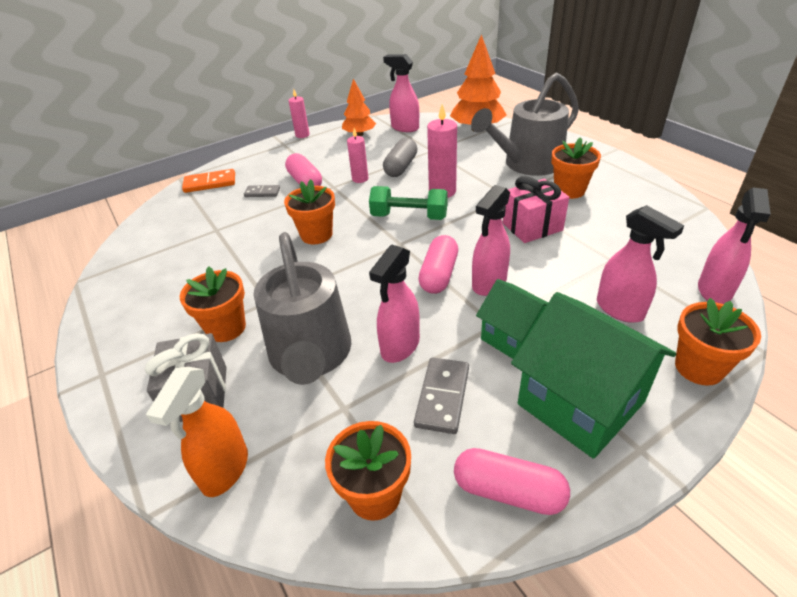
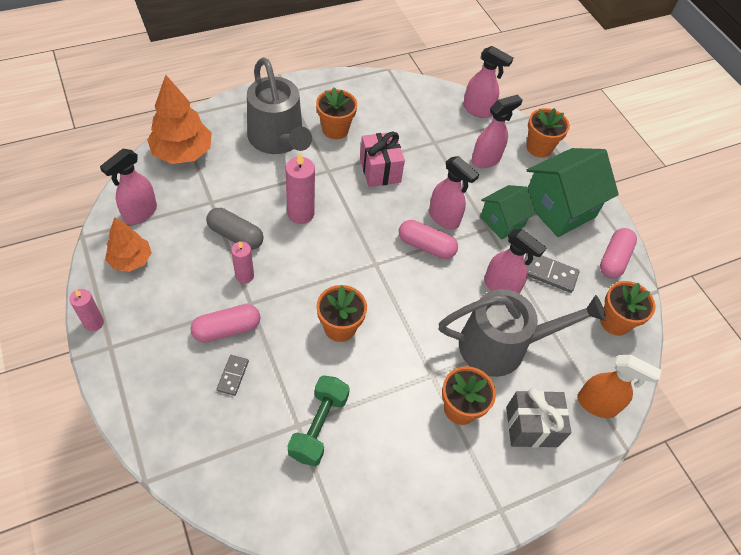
camera: 90 degrees left, 15 degrees up
(210, 183) = (180, 438): orange domino -> none
(409, 216) = (335, 248): green dumbbell -> green dumbbell (318, 426)

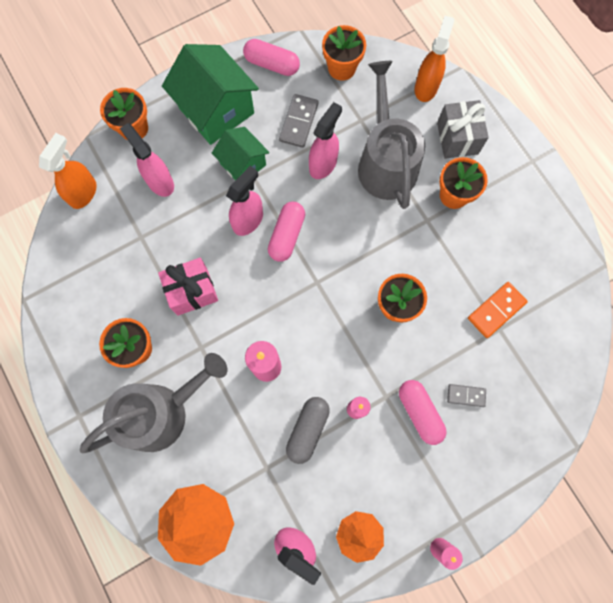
camera: 90 degrees left, 20 degrees up
(318, 426) = (496, 310): green dumbbell -> orange domino
(478, 110) = (83, 192): pink spray bottle -> orange spray bottle

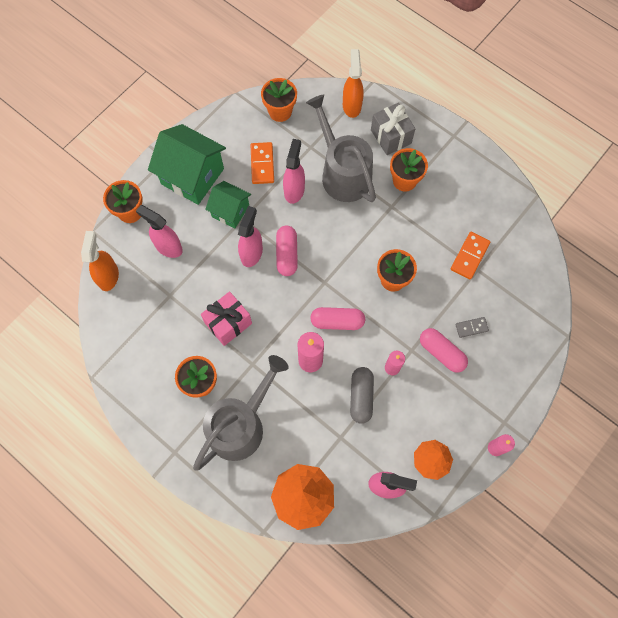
camera: 20 degrees left, 5 degrees down
(272, 64) = (223, 126): pink capsule -> pink capsule (337, 321)
(299, 122) = (262, 164): grey domino -> orange domino

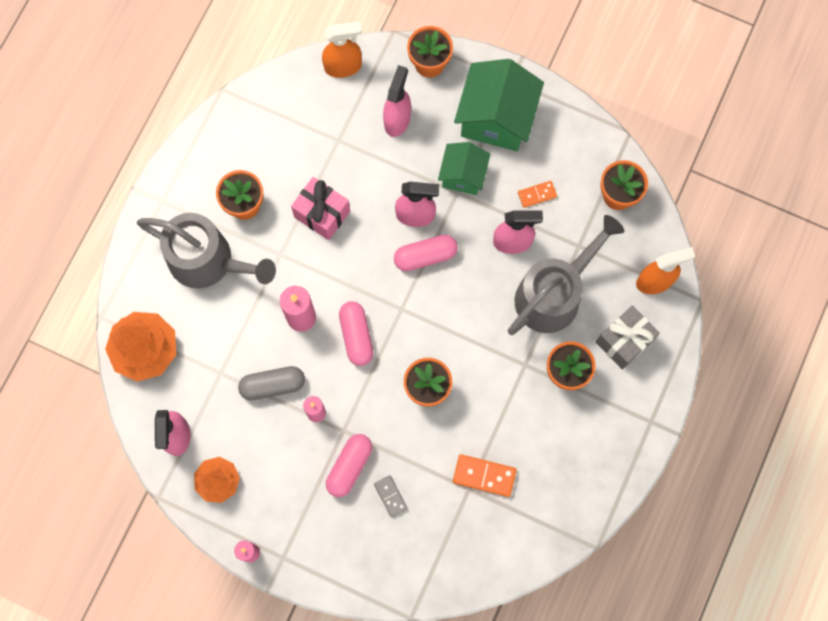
camera: 75 degrees right, 5 degrees up
(262, 164) = (537, 195): orange domino -> orange domino, size x0.64

